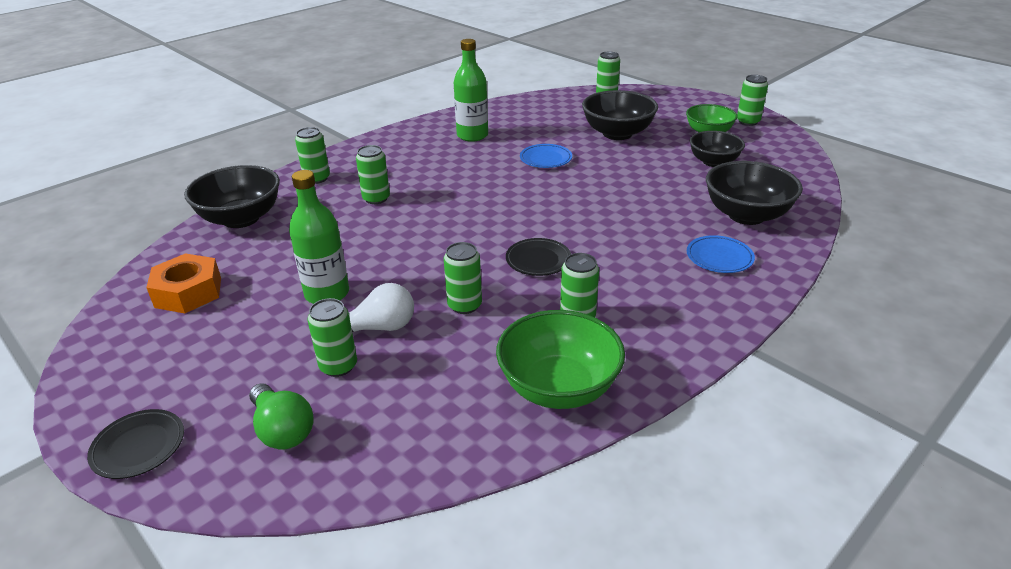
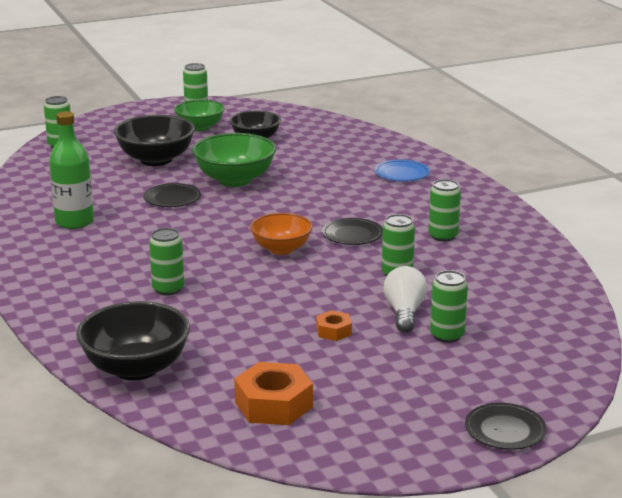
camera: 70 degrees left, 10 degrees down
(282, 430) = (515, 365): green light bulb -> none
(317, 178) = (82, 317): green can -> none
(327, 294) = (333, 331): green bottle -> orange nut
(481, 230) = (281, 249): none -> orange bowl
(545, 159) = (172, 198): blue plate -> black plate
(558, 388) = (520, 258): green bowl -> green bowl (235, 180)
(746, 215) = (351, 151): black bowl -> none

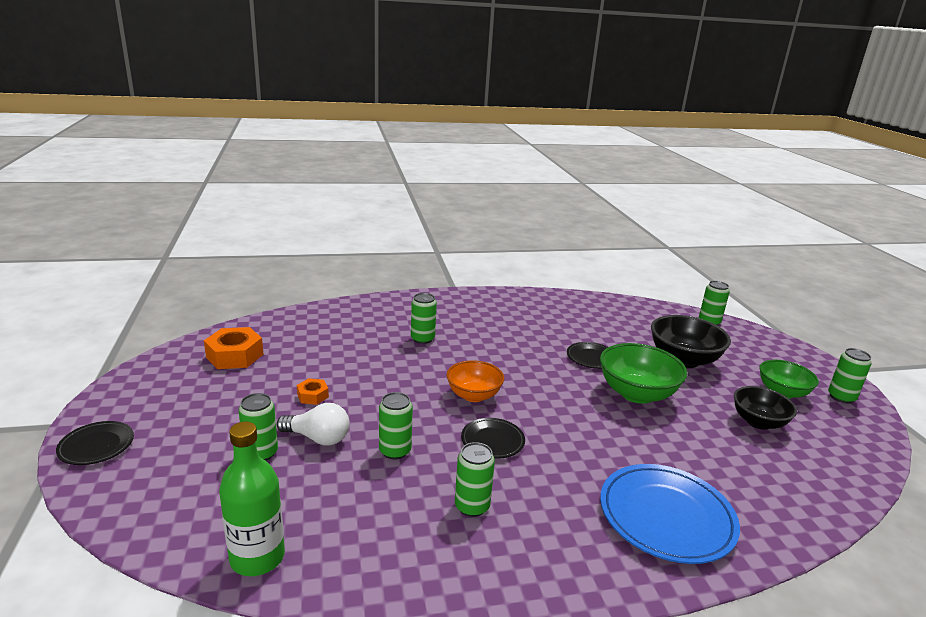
camera: 100 degrees right, 0 degrees up
(74, 222) = (549, 316): green bottle -> green bottle (257, 557)
(136, 368) = (320, 318): black bowl -> none
(402, 174) = (666, 517): blue plate -> blue plate, size x1.83

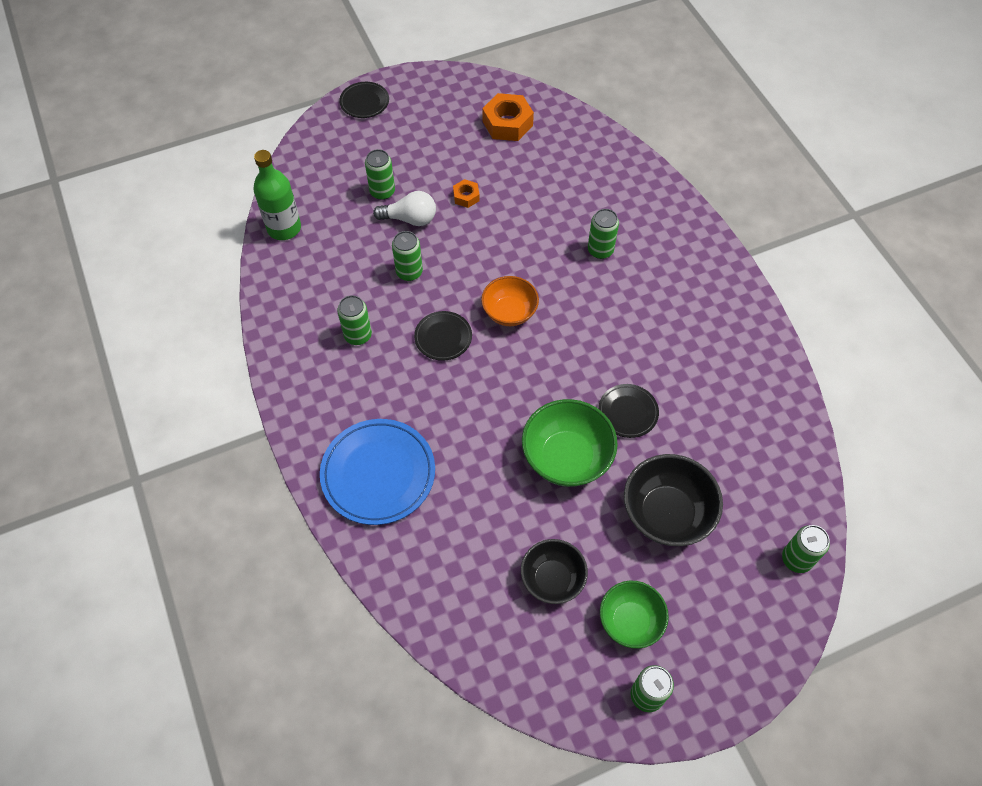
camera: 80 degrees right, 35 degrees up
(318, 438) = (410, 219): white light bulb -> white light bulb turned 90 degrees counterclockwise

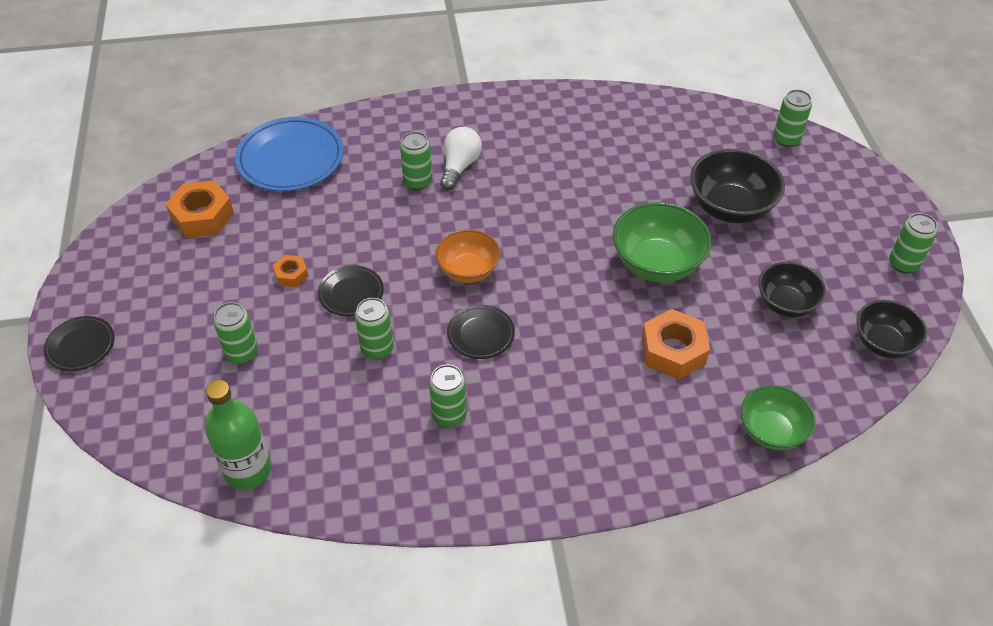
camera: 75 degrees left, 10 degrees down
(378, 474) = (641, 427): blue plate -> blue plate (290, 159)
(410, 219) = (298, 333): white light bulb -> white light bulb (460, 166)
(466, 486) = (673, 351): none -> orange nut
(528, 676) = (883, 343): none -> black bowl
(628, 412) = (617, 208): black plate -> black plate (351, 293)
(630, 621) = (833, 258): green bowl -> green bowl (771, 431)

